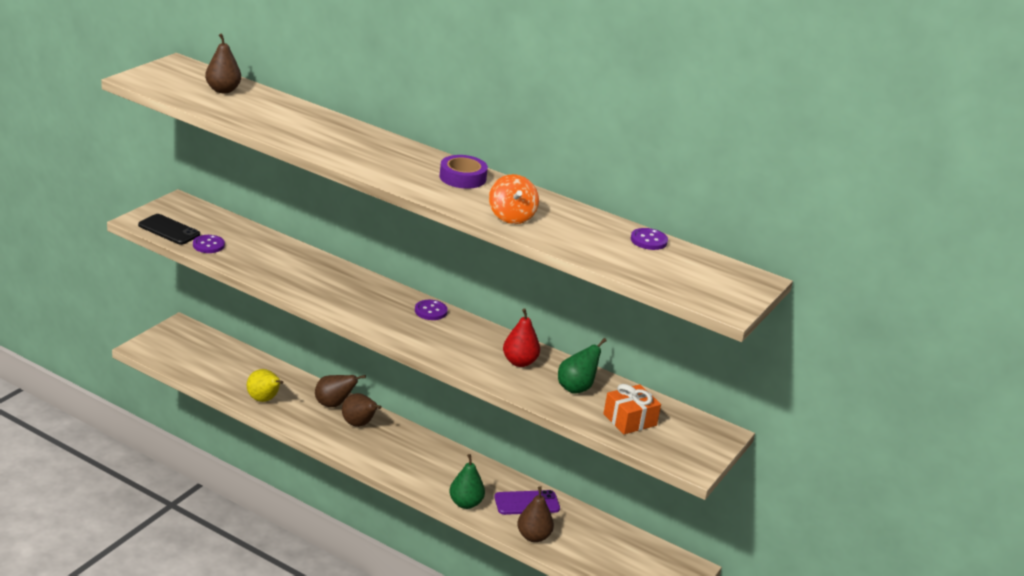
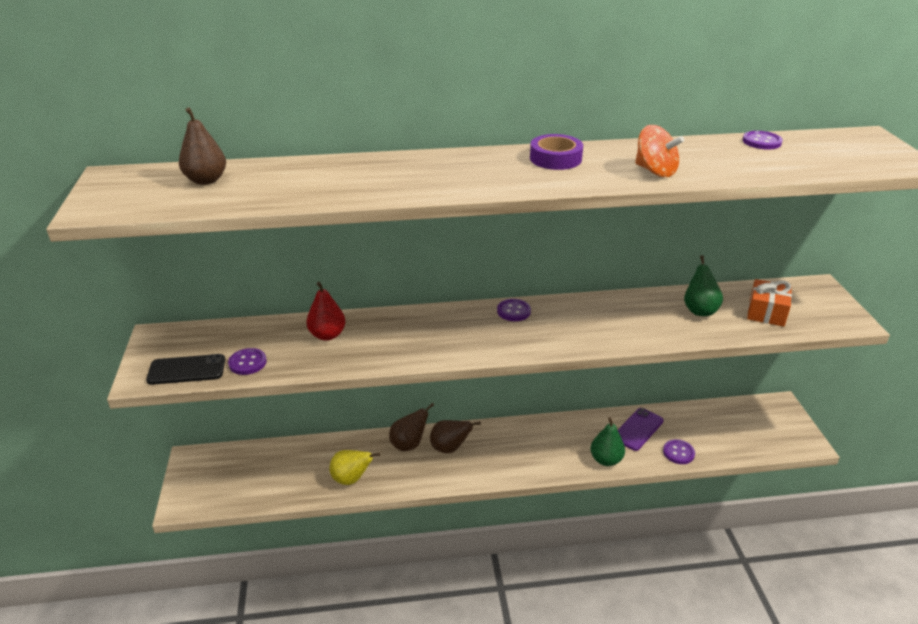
camera: 35 degrees left, 5 degrees up
(519, 362) = (635, 314): red pear -> red pear (327, 335)
(533, 536) = (678, 453): brown pear -> purple button

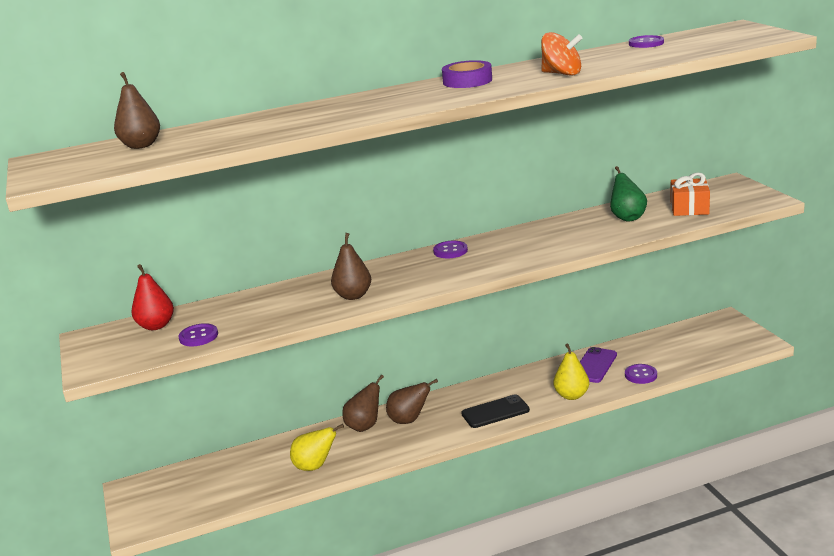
camera: 10 degrees left, 10 degrees down
(186, 370) = (137, 354): black phone -> black phone (495, 412)
(327, 335) = (271, 302): red pear -> red pear (156, 326)
(403, 347) = (353, 296): none -> brown pear
(606, 460) = (571, 395): green pear -> yellow pear

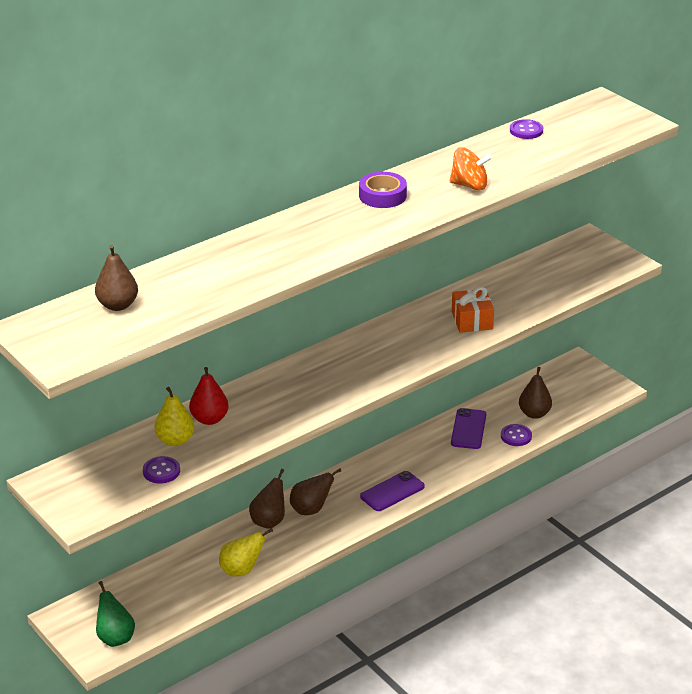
camera: 20 degrees left, 10 degrees up
(156, 326) = (107, 462): red pear -> red pear (209, 419)
(353, 296) = (286, 410): brown pear -> brown pear (534, 414)
(450, 251) = (352, 346): purple button -> none
(495, 412) = (392, 491): black phone -> purple phone
(571, 395) = (458, 466): yellow pear -> yellow pear (175, 440)
(627, 218) = (506, 292): green pear -> green pear (115, 637)
(689, 208) = (560, 276): orange gift -> orange gift (472, 320)

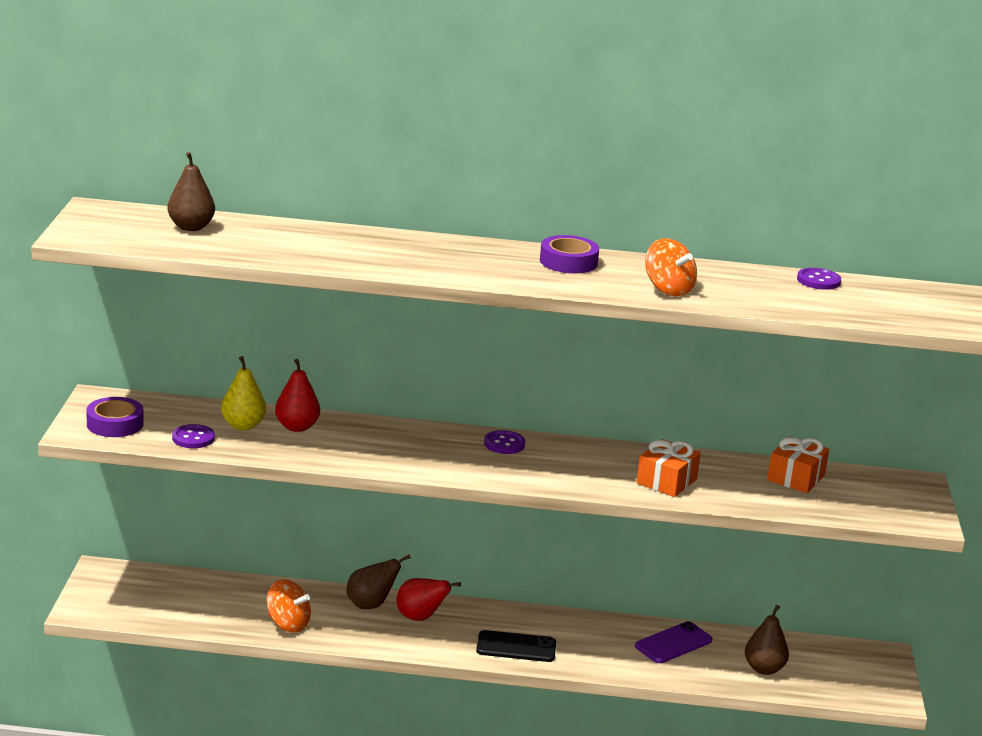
camera: 40 degrees right, 10 degrees down
(92, 494) = (115, 424): none -> purple tape
(115, 637) = (114, 608): green pear -> none
(241, 570) = (288, 624): yellow pear -> orange spinning top
(311, 510) = (420, 618): brown pear -> red pear
(392, 491) = (516, 647): purple phone -> black phone
(516, 436) = (713, 675): purple button -> purple button (504, 444)
(529, 274) = (796, 478): none -> orange gift

